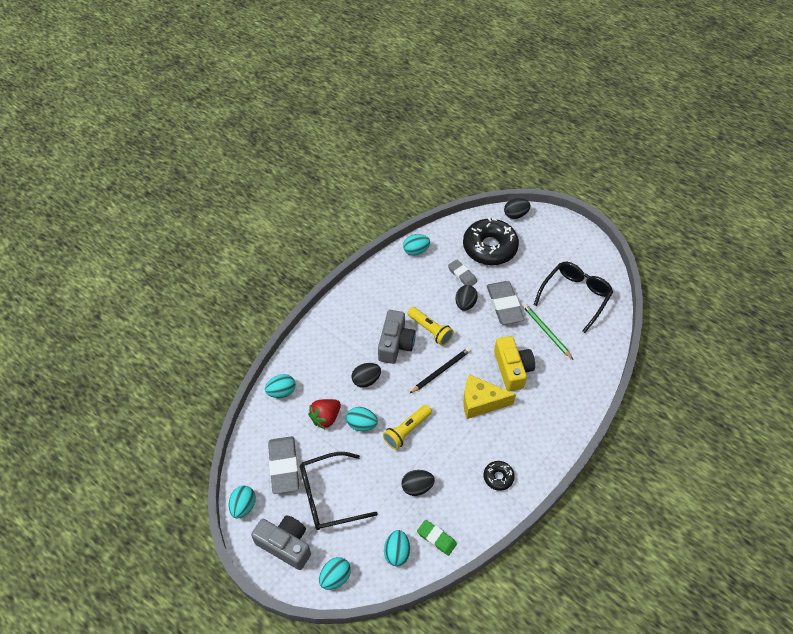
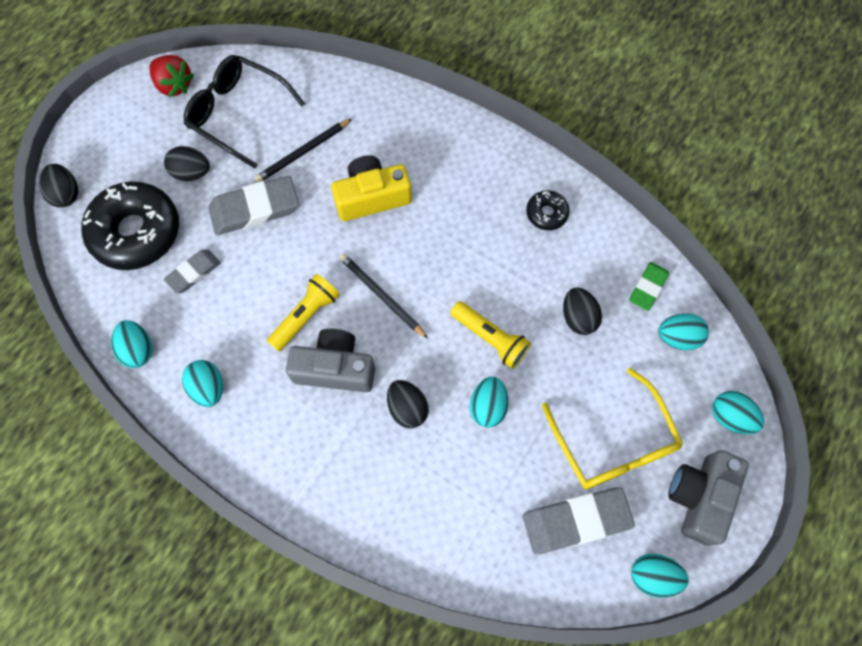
camera: 95 degrees left, 15 degrees up
(281, 392) = (441, 548): turquoise egg -> turquoise egg (208, 388)
(325, 418) = (482, 465): red strawberry -> red strawberry (174, 85)
(329, 496) = (613, 442): black glasses -> yellow glasses
(465, 304) = (253, 265): black egg -> black egg (192, 173)
(481, 402) = (431, 238): yellow cheese -> none
(546, 331) = (303, 152): green pencil -> black pencil

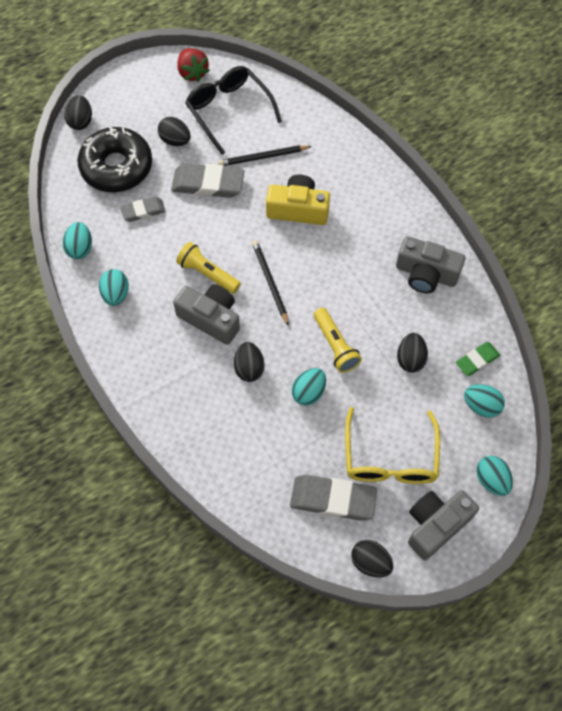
camera: 25 degrees right, 5 degrees down
(306, 316) = (208, 274): yellow flashlight -> yellow flashlight turned 120 degrees counterclockwise
(546, 213) = (426, 274): black donut -> grey camera
(652, 576) = (370, 562): turquoise egg -> black egg

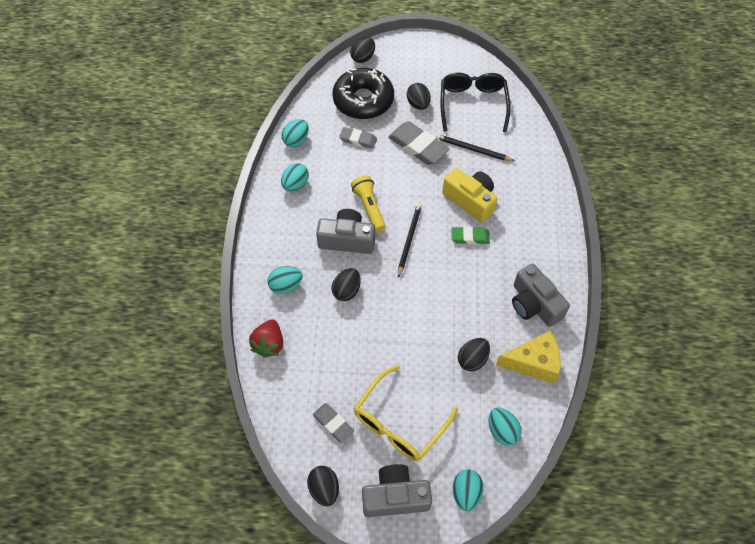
camera: 35 degrees right, 5 degrees down
(192, 73) = (466, 65): red strawberry -> red strawberry (269, 344)
(211, 318) = (347, 239): grey camera -> grey camera turned 60 degrees counterclockwise
(308, 392) = (376, 335): turquoise egg -> turquoise egg (286, 286)
(333, 499) = (333, 423): grey eraser -> grey eraser, size x0.59
(335, 345) = (422, 314): yellow flashlight -> none
(463, 328) = (533, 362): none -> yellow cheese
(477, 360) = (525, 394): green eraser -> green eraser (470, 237)

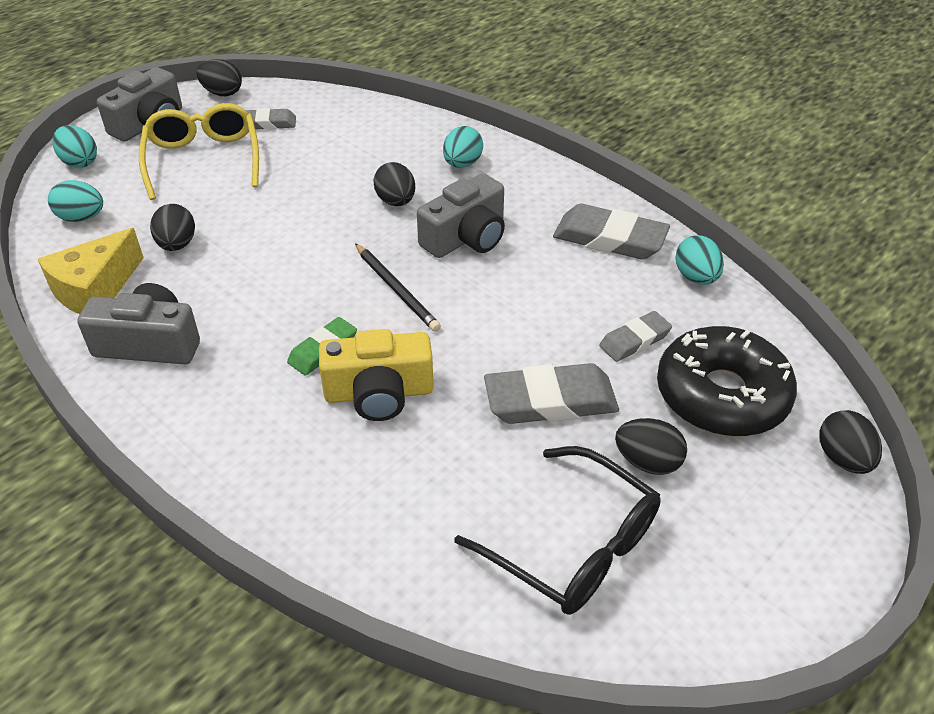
camera: 130 degrees right, 15 degrees down
(269, 344) = (406, 124): red strawberry -> none
(295, 184) = (609, 239): turquoise egg -> grey eraser
(369, 208) = (493, 282): yellow flashlight -> none
(473, 149) = (470, 467): black pencil -> none

